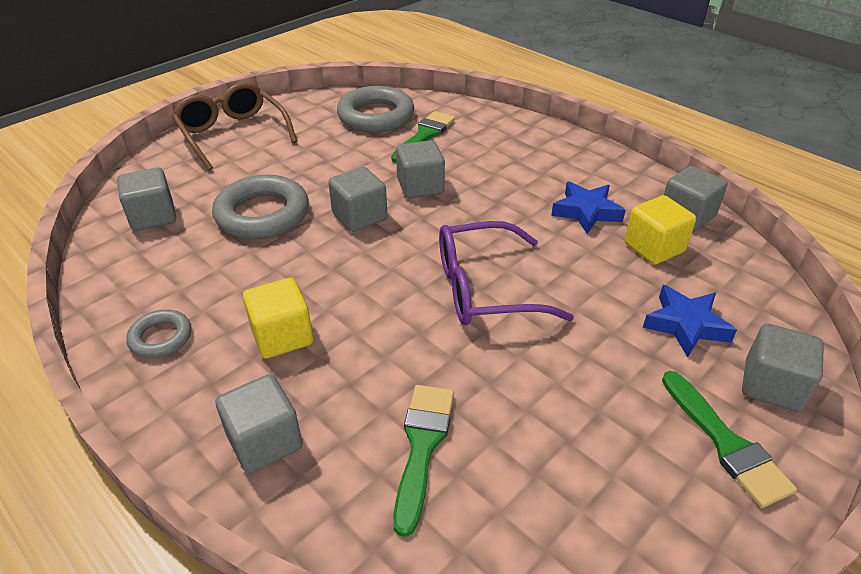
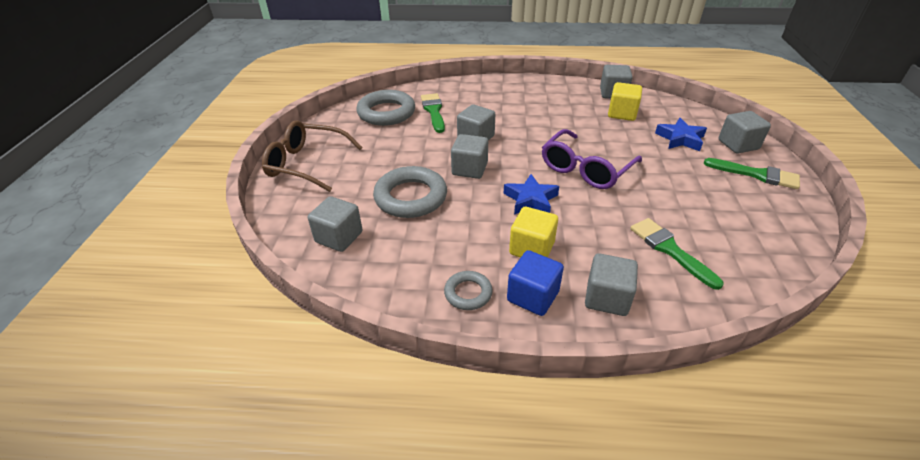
camera: 40 degrees left, 0 degrees up
(204, 383) = (533, 296): none -> blue cube
(586, 212) = (572, 112): blue star -> blue star (531, 200)

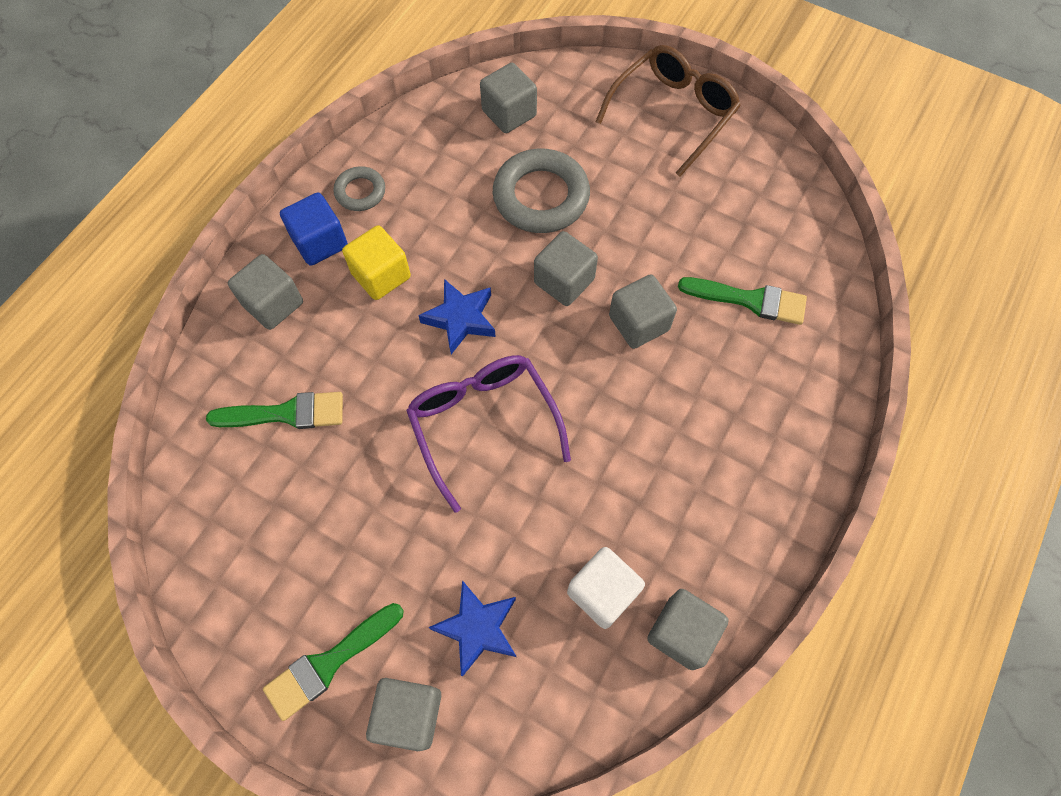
camera: 115 degrees right, 25 degrees up
(386, 113) = (773, 236): grey ring -> none
(622, 113) = (602, 592): yellow cube -> white cube

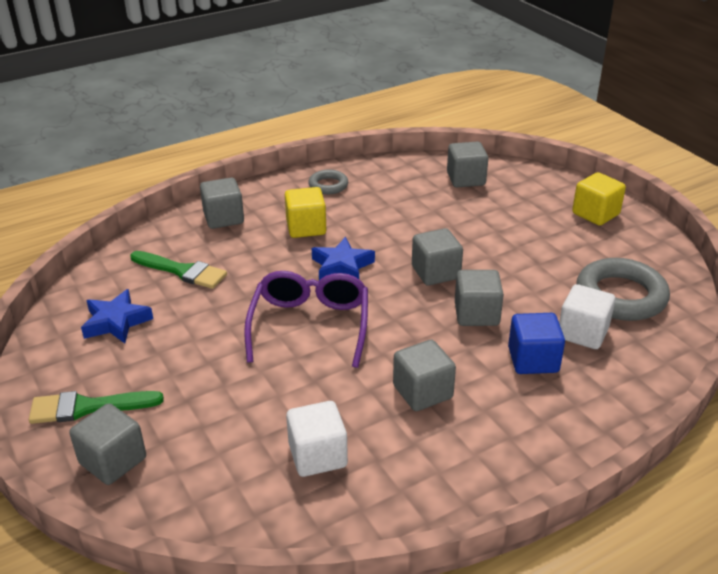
camera: 30 degrees right, 30 degrees down
(320, 242) = (280, 200): blue cube -> blue cube (533, 360)
(477, 628) = (205, 434): blue star -> blue star (116, 322)
(541, 196) = (455, 225): grey ring -> grey ring (620, 296)
(673, 113) = (595, 214): brown glasses -> yellow cube
(681, 632) = (362, 509): grey cube -> grey cube (422, 392)
(750, 300) = (582, 333): green brush -> white cube

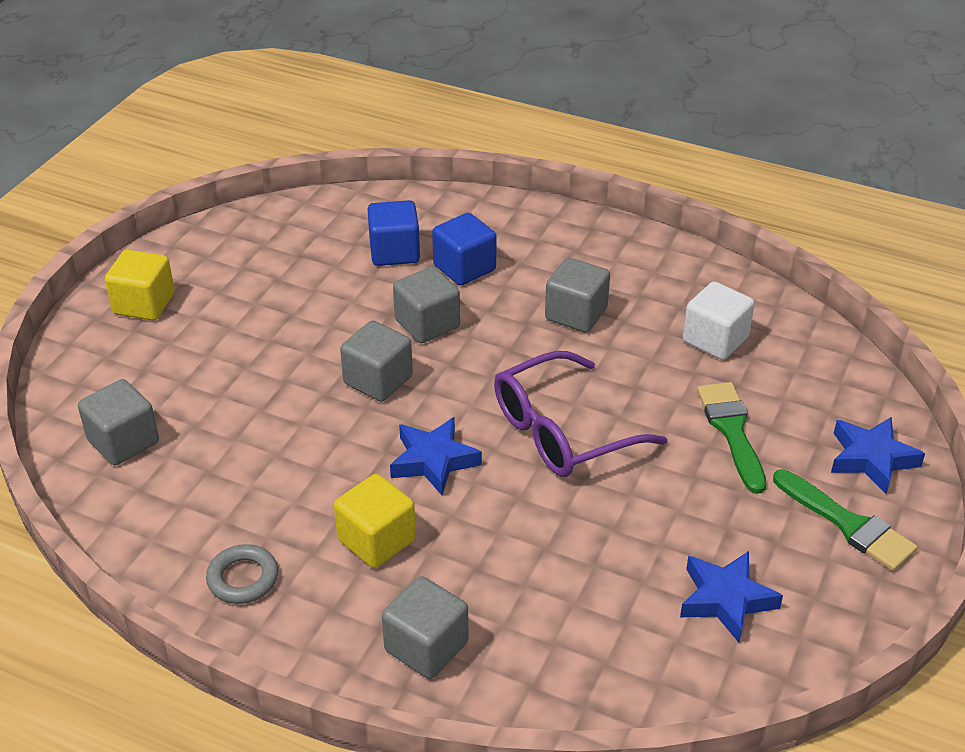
camera: 125 degrees left, 5 degrees up
(113, 461) = (871, 459): grey cube -> blue star
(182, 271) = (580, 606): green brush -> green brush (732, 430)
(582, 333) = (394, 252): white cube -> blue cube
(620, 296) = (309, 246): grey ring -> none

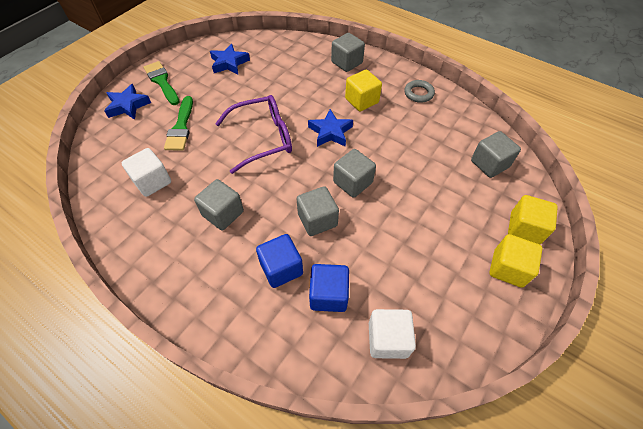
camera: 170 degrees left, 15 degrees up
(99, 353) = (524, 228): none -> yellow cube
(316, 226) = (388, 339): none -> white cube

